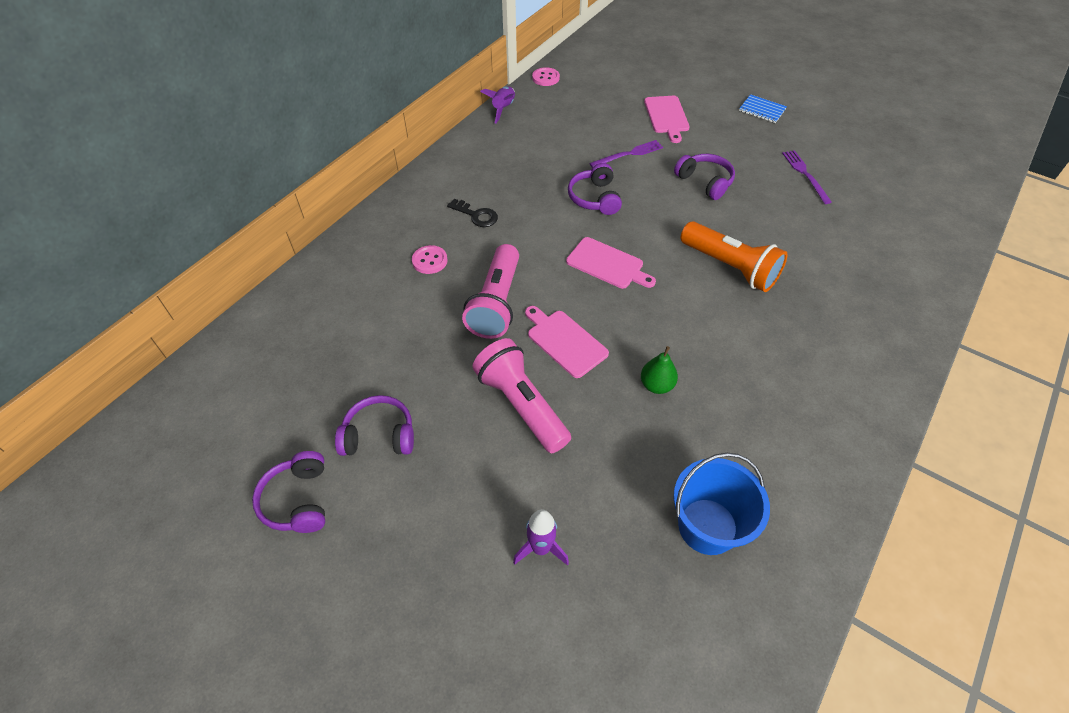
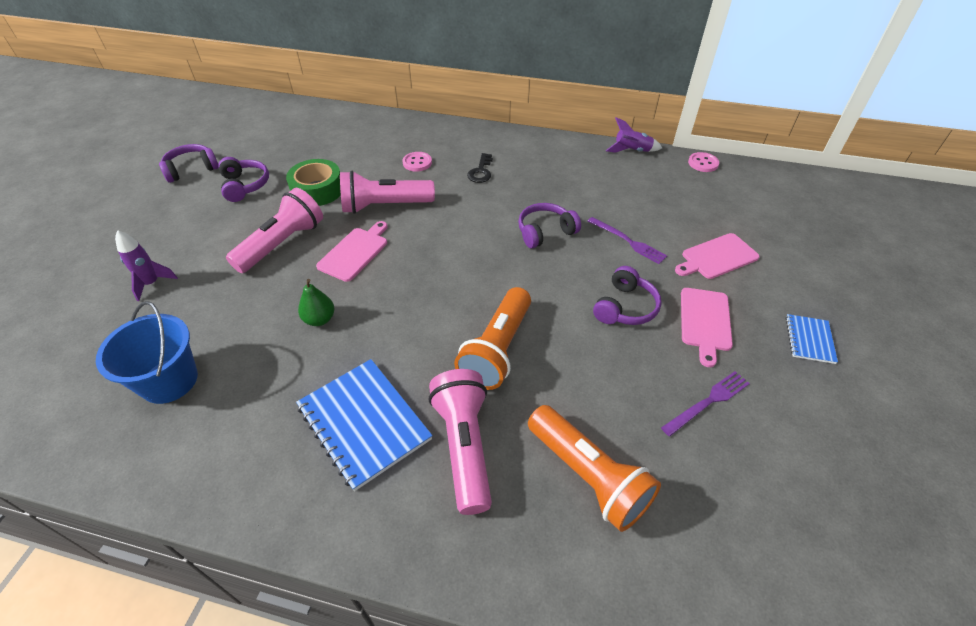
camera: 70 degrees right, 5 degrees down
(432, 359) = (317, 190): none -> green tape
(607, 264) = (458, 259): pink cutting board -> pink cutting board (705, 322)
(790, 370) = (364, 423): none -> blue notebook
(823, 311) = (464, 446): none -> pink flashlight
(856, 252) = (588, 475): none -> orange flashlight

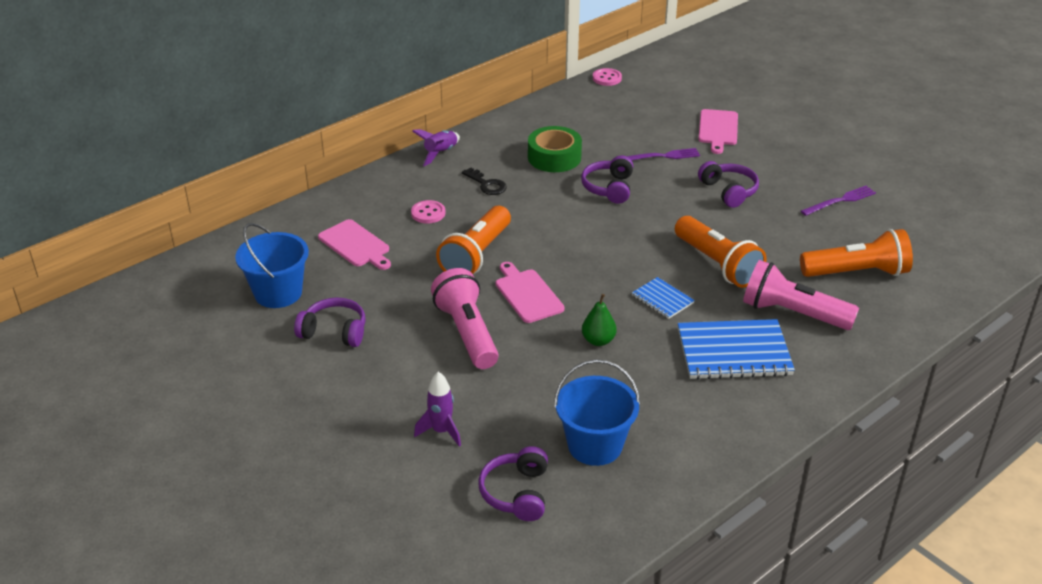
camera: 55 degrees left, 10 degrees down
(191, 169) = (252, 362): purple headphones -> purple headphones (517, 493)
(273, 147) = (278, 293): none -> blue bucket
(317, 190) = (401, 287): green tape -> green tape (554, 157)
(385, 206) = (476, 255): pink flashlight -> orange flashlight
(632, 151) = (551, 100): purple rocket -> purple rocket (440, 153)
(705, 322) = (773, 166): pink cutting board -> pink cutting board (356, 245)
(707, 402) = (840, 201): purple fork -> purple fork turned 60 degrees clockwise
(809, 339) = (825, 137): blue notebook -> blue notebook (662, 299)

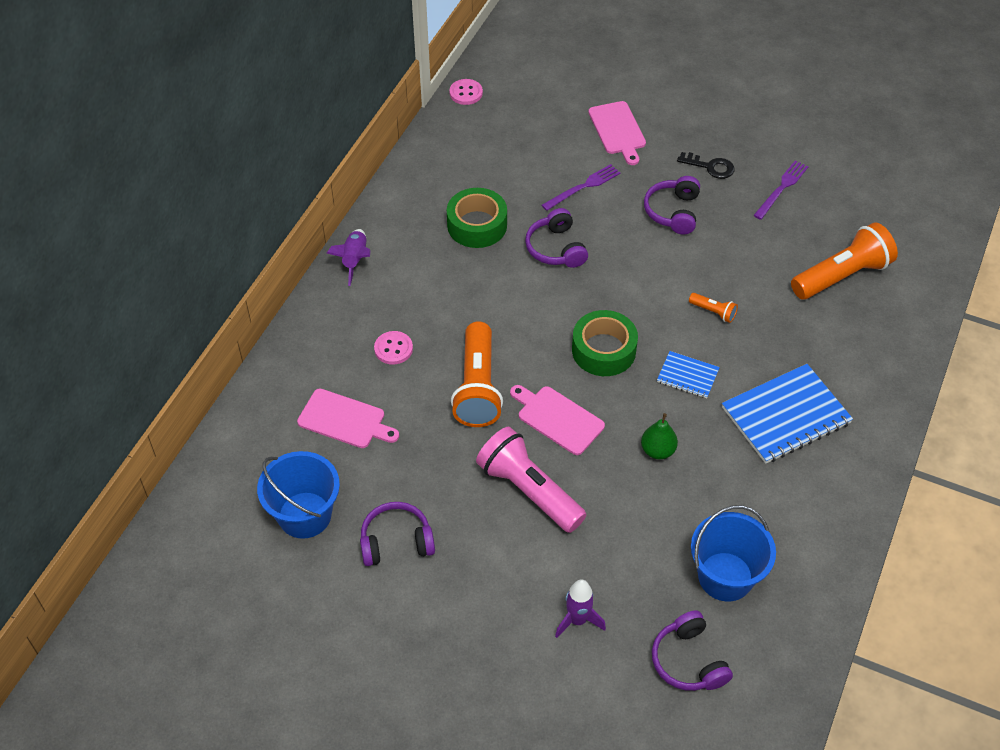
camera: 25 degrees left, 15 degrees up
(487, 184) = (430, 287): black key -> black key (711, 167)
(600, 262) = (603, 350): none -> green tape
(717, 264) = (713, 312): orange flashlight -> orange flashlight, size x0.44
(729, 191) = (673, 212): purple headphones -> purple headphones turned 120 degrees counterclockwise
(793, 313) = (812, 348): pink flashlight -> none

